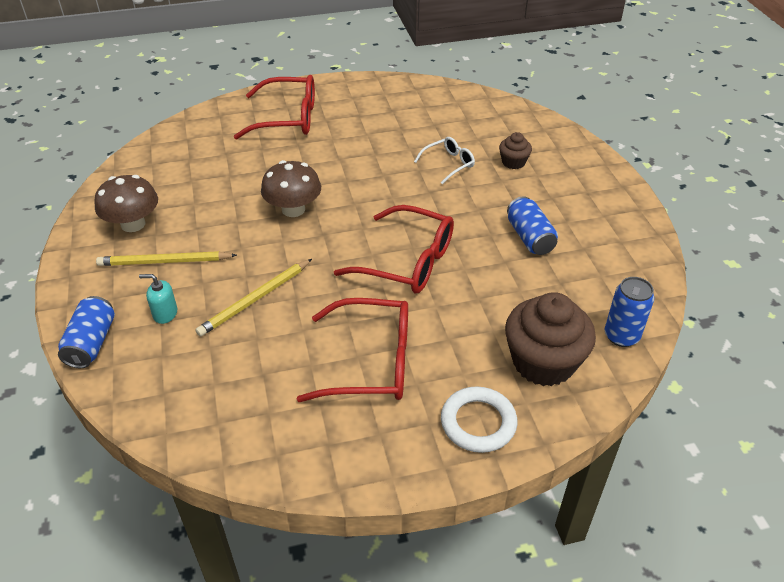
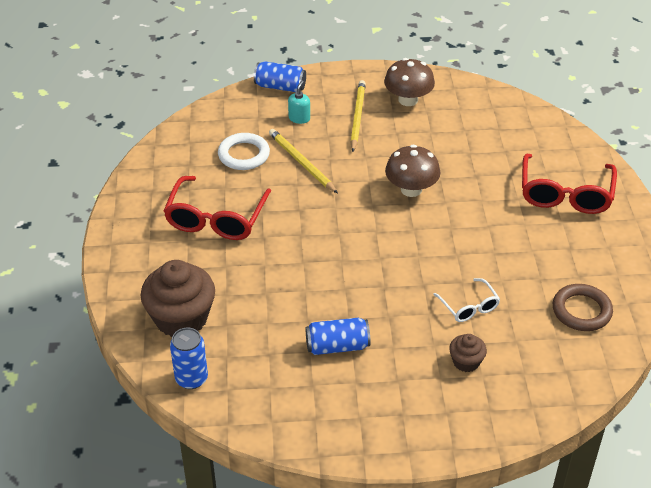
camera: 100 degrees right, 0 degrees up
(407, 262) = (323, 254): red glasses -> none
(432, 109) = (581, 311): none -> brown ring
(478, 423) = (139, 268): white ring -> white ring (244, 155)

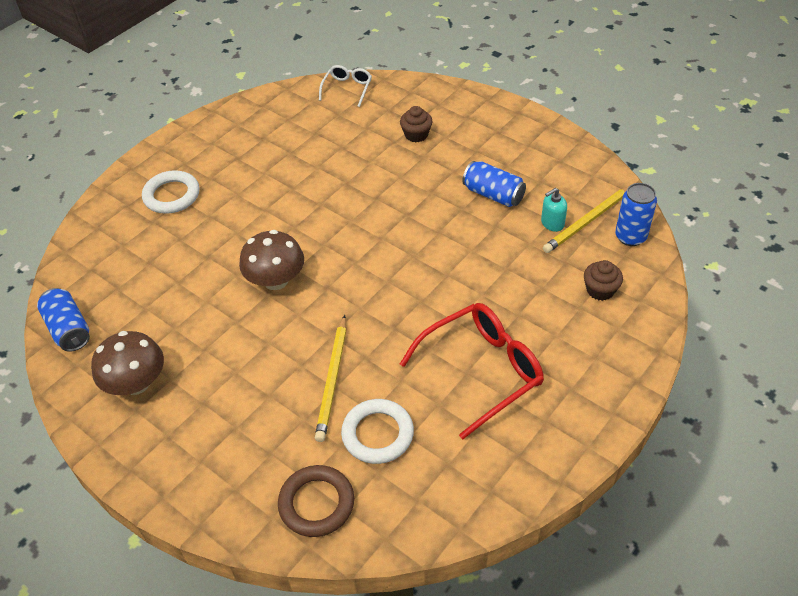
camera: 135 degrees left, 5 degrees up
(181, 318) = (600, 290): brown cupcake -> brown cupcake, size x0.49
(280, 87) = (229, 513): blue can -> blue can (69, 329)
(299, 118) = (267, 443): turquoise soap dispenser -> turquoise soap dispenser (552, 223)
(357, 117) = (211, 398): yellow pencil -> yellow pencil (588, 221)
(469, 307) = (366, 164): white glasses -> white glasses (347, 89)
(565, 194) = (172, 195): red glasses -> white ring
(581, 311) = (297, 118): brown ring -> brown ring (316, 503)

